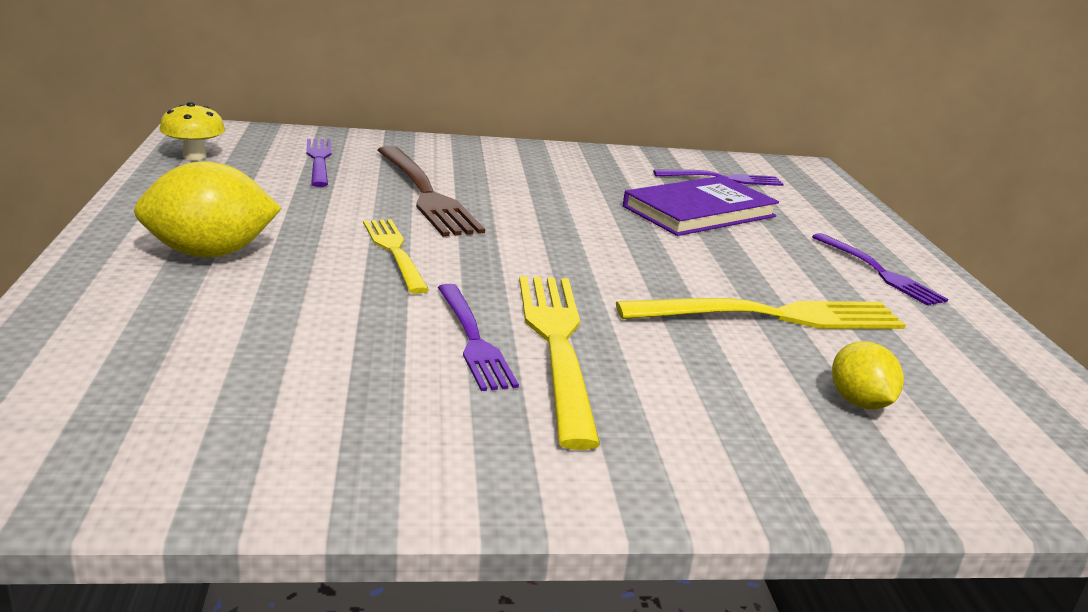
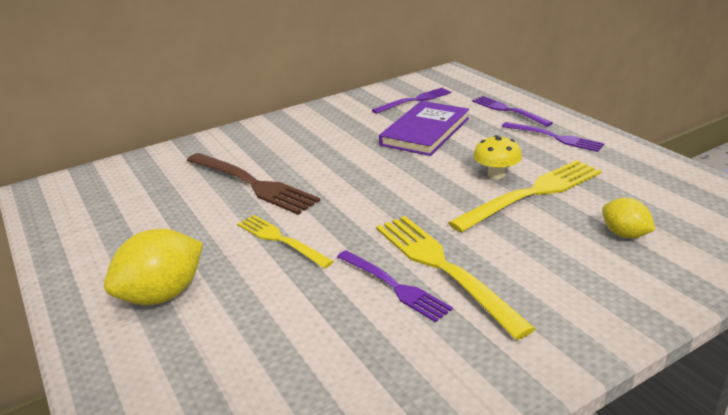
camera: 20 degrees left, 5 degrees up
(194, 156) = (60, 216): yellow mushroom -> yellow mushroom (496, 175)
(319, 160) = (153, 184): purple fork -> purple fork (507, 110)

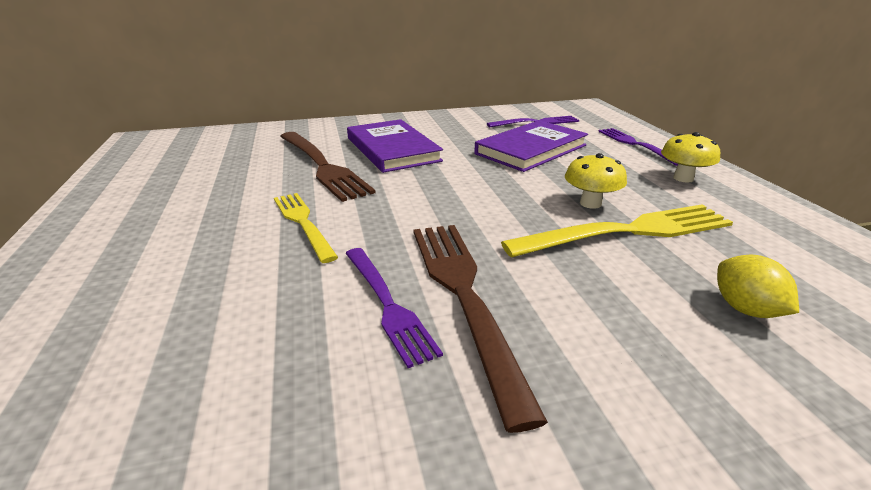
camera: 15 degrees right, 0 degrees up
(163, 295) = (136, 252): yellow lemon -> none
(304, 154) = (392, 149): none -> purple book
(442, 267) = (463, 294): yellow fork -> brown fork
(556, 138) = (683, 178): purple fork -> yellow mushroom

